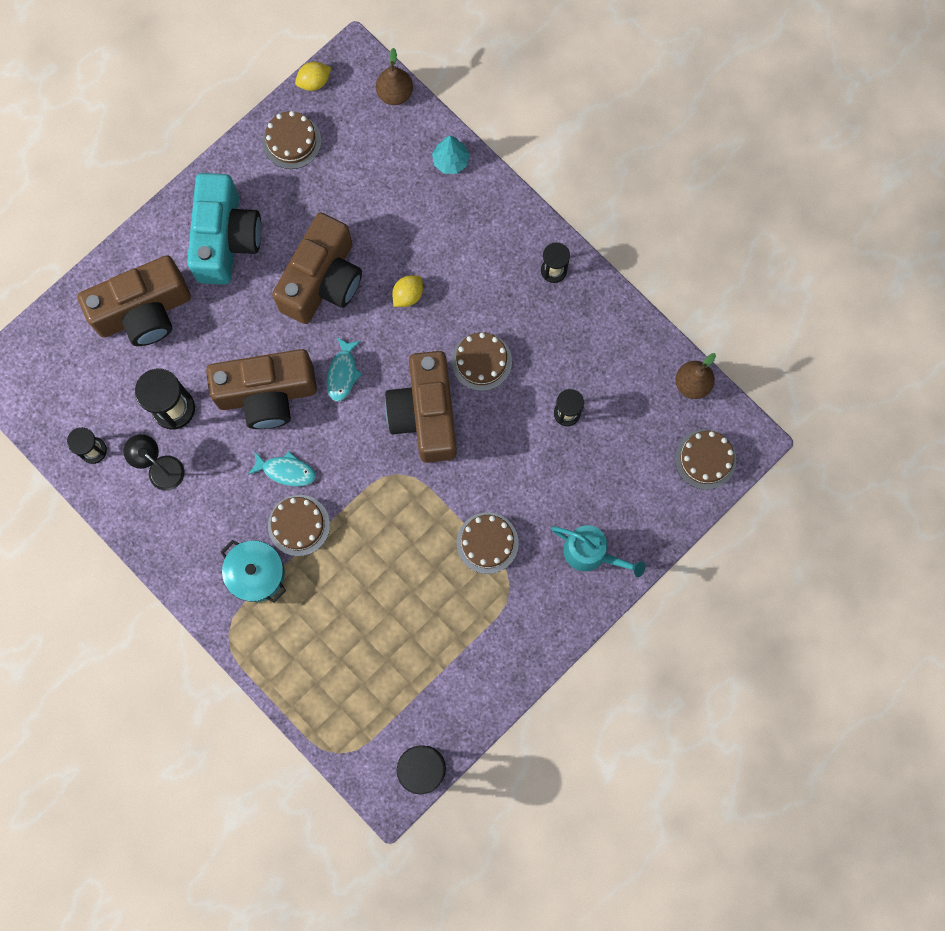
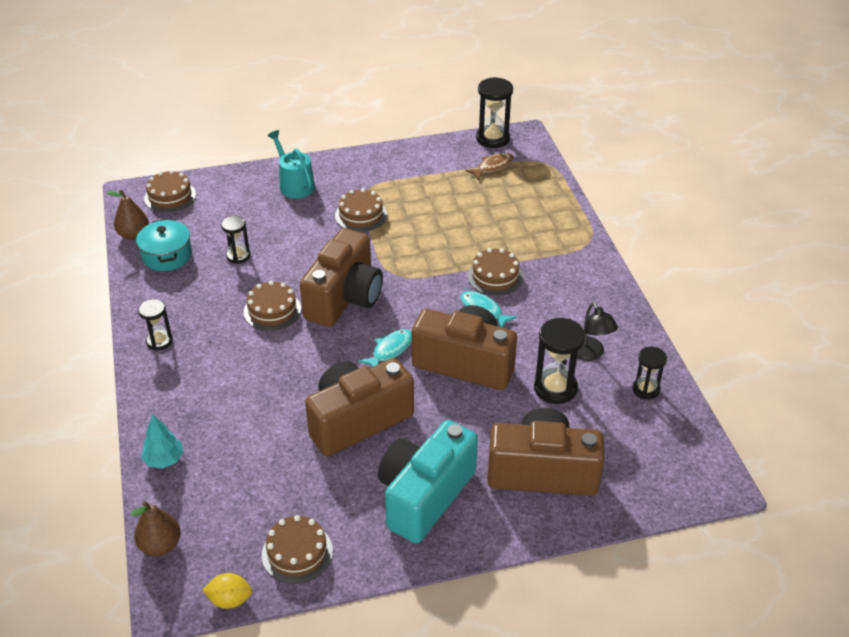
camera: 150 degrees left, 35 degrees down
(256, 574) = (547, 263): turquoise pot -> turquoise pot (167, 255)
(394, 710) = (493, 167): none -> brown fish
(408, 295) = (292, 377): yellow lemon -> none

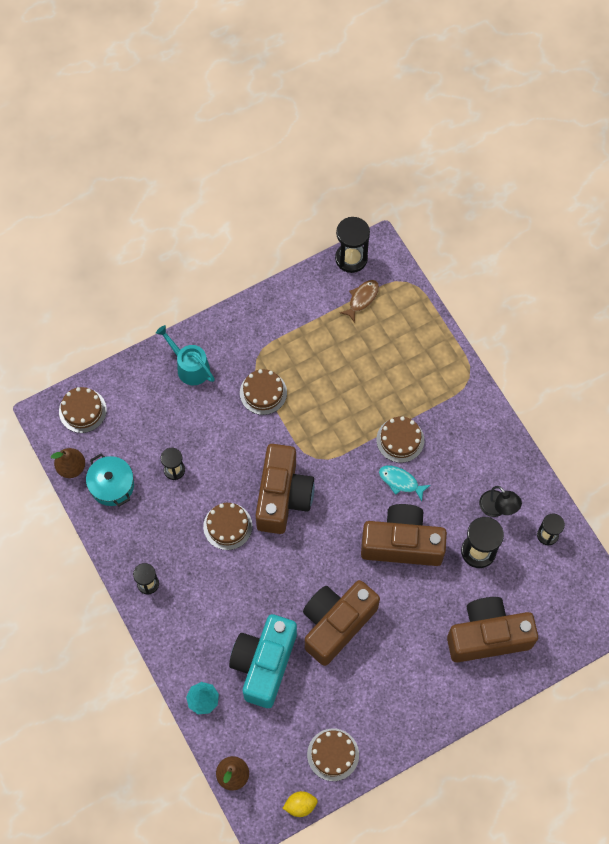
camera: 15 degrees left, 25 degrees up
(390, 350) = (339, 545): turquoise fish -> none
(424, 495) = (408, 681): turquoise camera -> turquoise camera (264, 664)

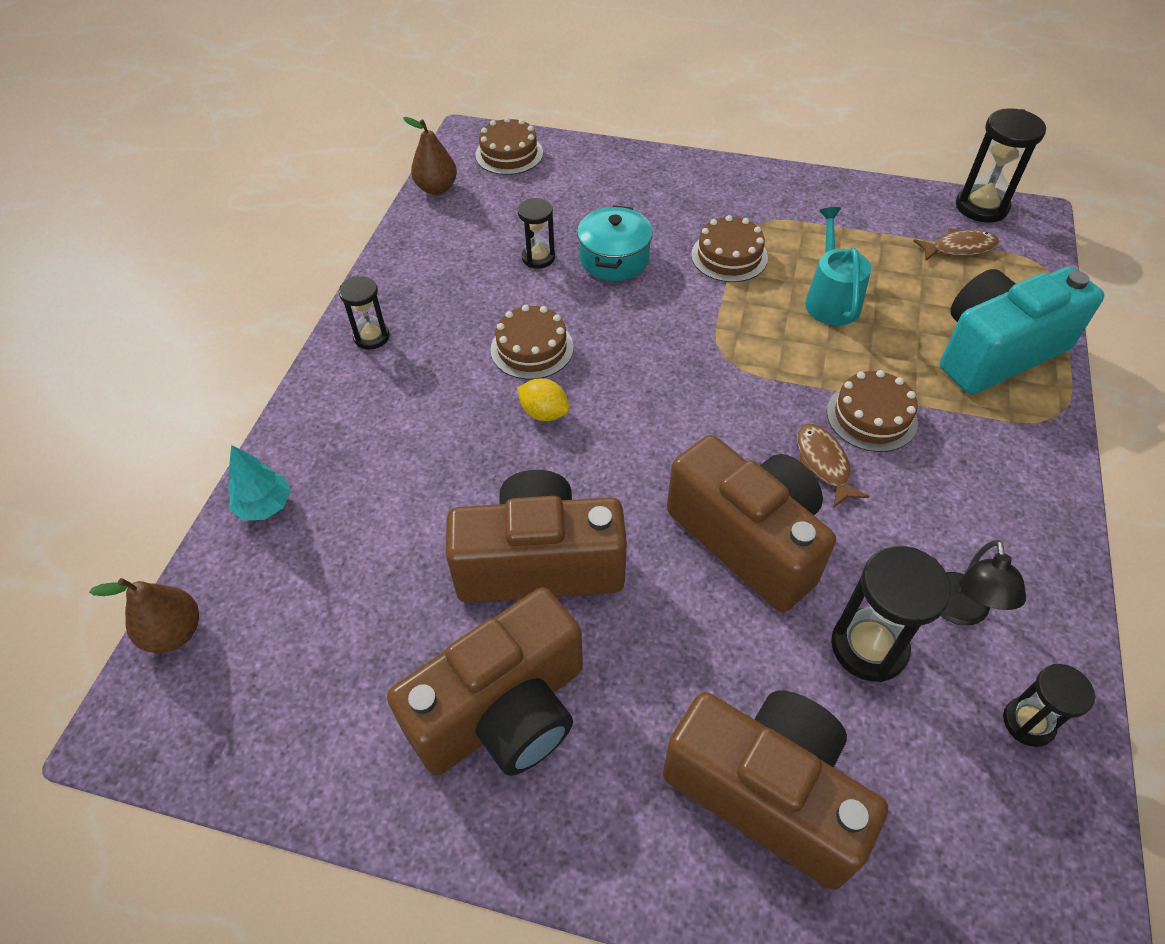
camera: 45 degrees right, 15 degrees down
(112, 485) = (455, 227): turquoise pot -> turquoise pot (614, 259)
(190, 367) = (668, 186): turquoise watering can -> turquoise watering can (831, 300)
(264, 664) = (388, 529): turquoise camera -> turquoise camera (996, 351)
(283, 497) = (636, 367): brown camera -> brown camera (504, 711)
(300, 805) = (194, 769): yellow lemon -> yellow lemon (544, 413)
(333, 754) = (327, 740): brown cake -> none
(400, 481) = (823, 463): turquoise fish -> brown fish

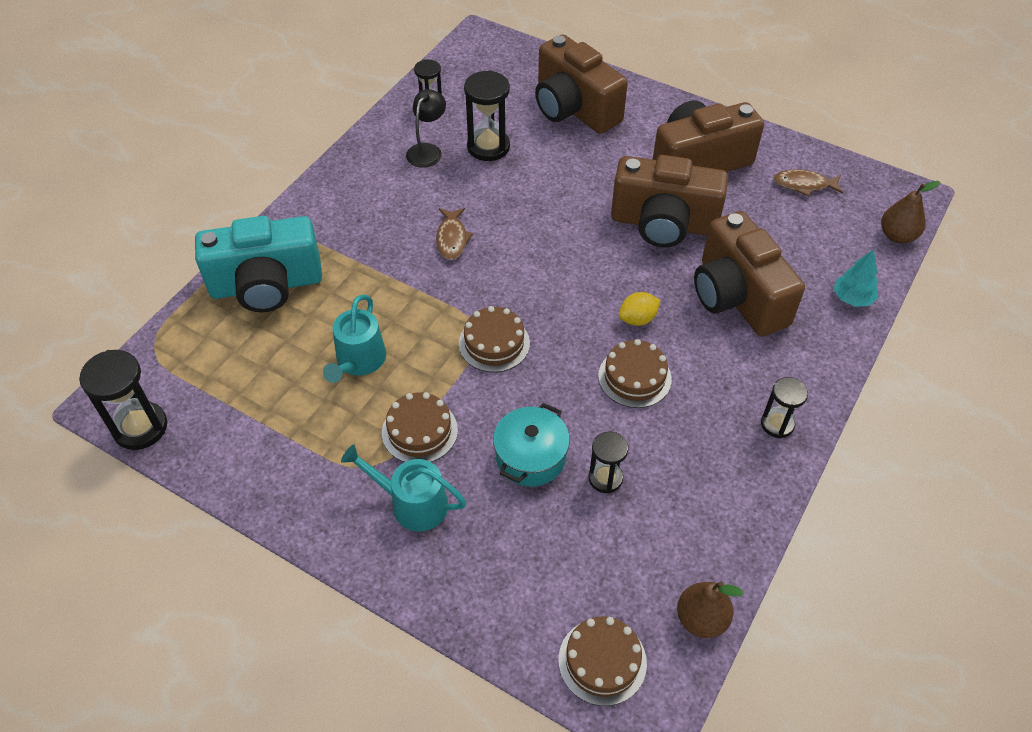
camera: 165 degrees left, 0 degrees up
(544, 413) = (637, 319): yellow lemon -> yellow lemon turned 75 degrees counterclockwise
(702, 207) = (412, 503): none -> turquoise watering can
(748, 539) = (527, 208): brown camera -> brown camera (737, 297)
(871, 416) = (397, 261): brown cake -> brown cake (494, 343)
(959, 248) = (206, 385): brown fish -> brown fish (804, 185)

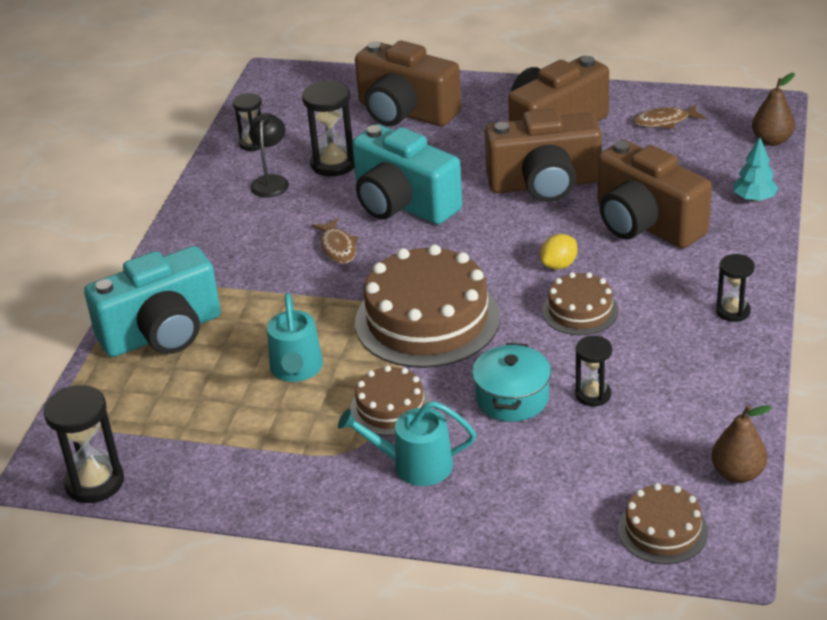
camera: 15 degrees left, 15 degrees down
(494, 343) = (427, 320): brown cake -> brown cake, size x1.92
(528, 208) = (403, 204): none -> turquoise camera

